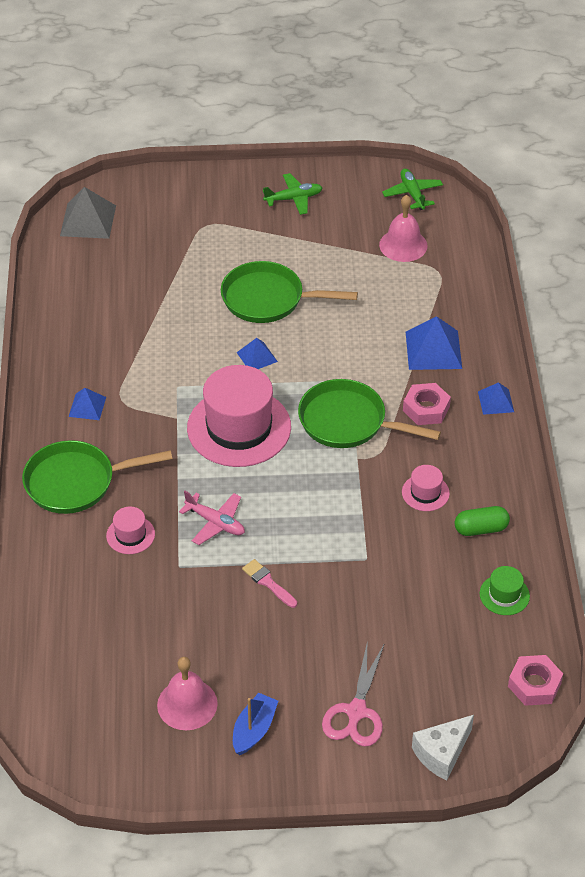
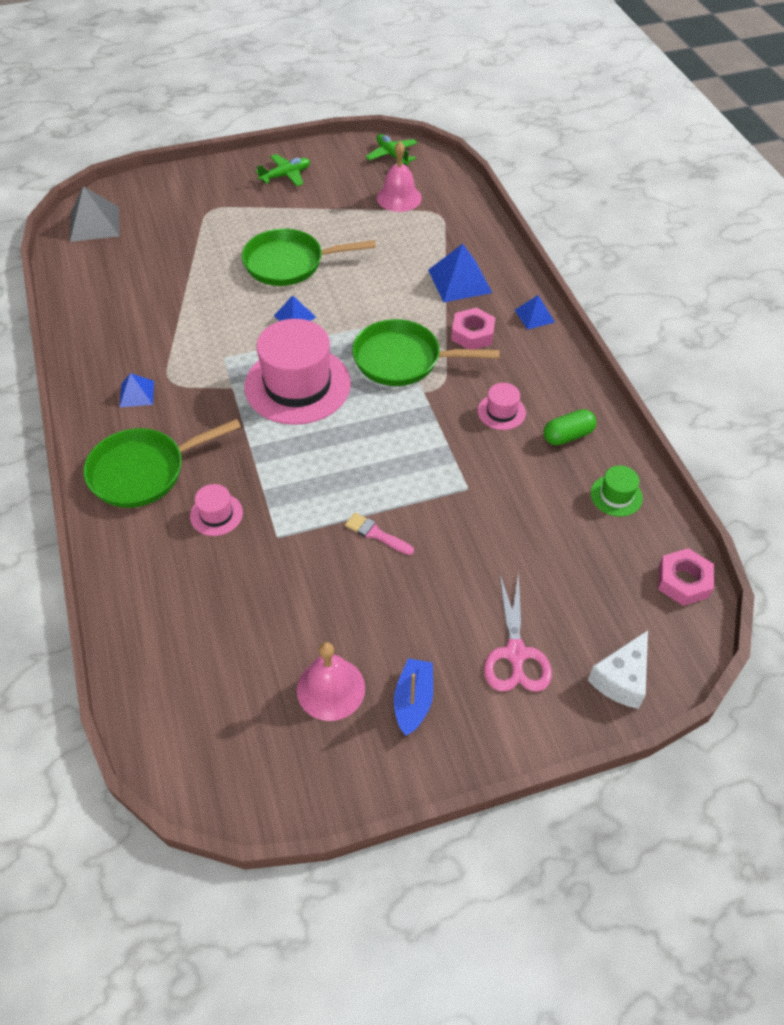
camera: 15 degrees left, 5 degrees up
(215, 523) = (302, 483): pink plane -> none

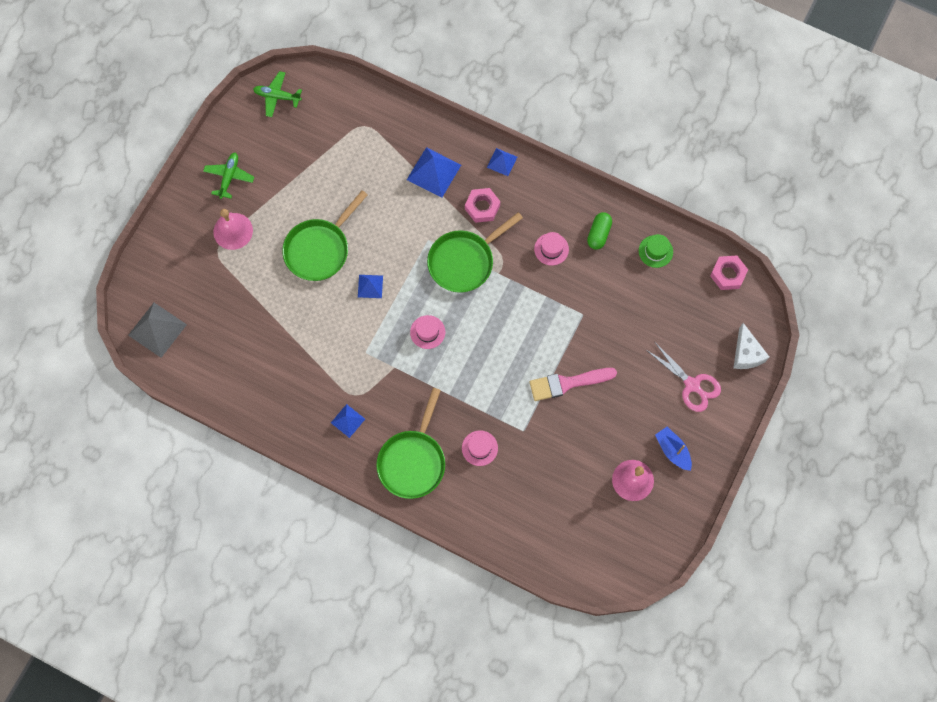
camera: 45 degrees left, 20 degrees up
(297, 385) = (427, 332): pink hat -> pink hat, size x0.44
(376, 534) = (567, 383): pink brush -> pink brush, size x1.74
(399, 198) = (324, 133): pink bell -> pink bell (233, 231)

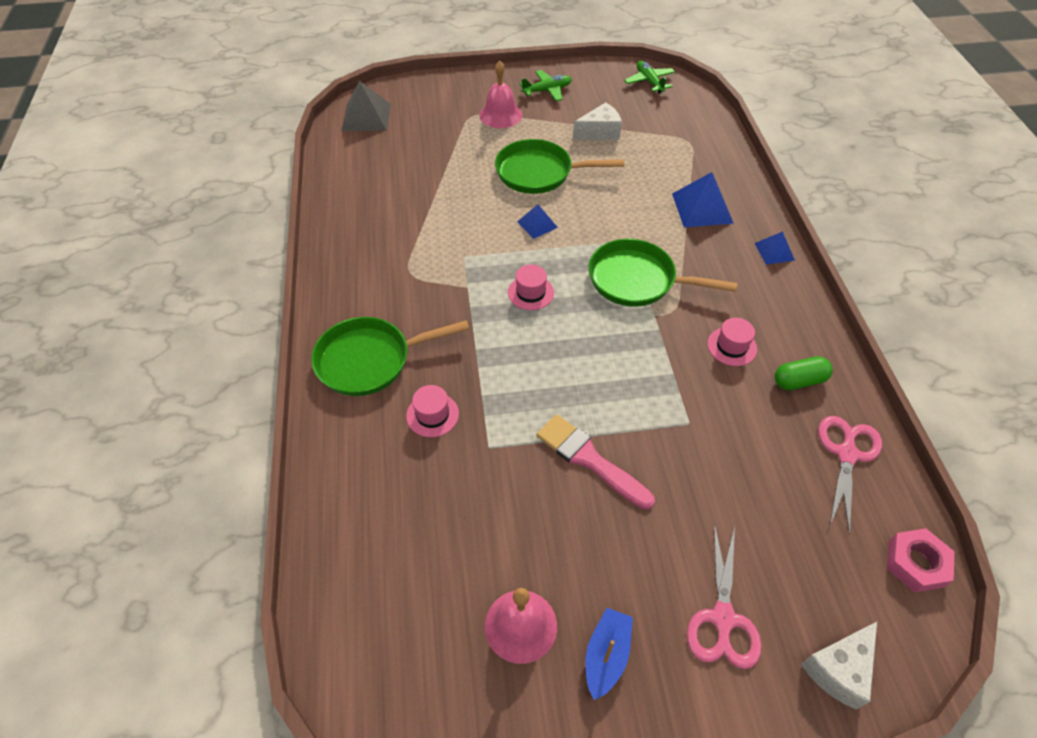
camera: 55 degrees right, 20 degrees down
(308, 176) = (600, 132): none -> white cheese
(348, 420) = (376, 282): blue pyramid -> none
(482, 207) = (710, 262): pink nut -> none
(655, 251) = (846, 454): green hat -> pink scissors

